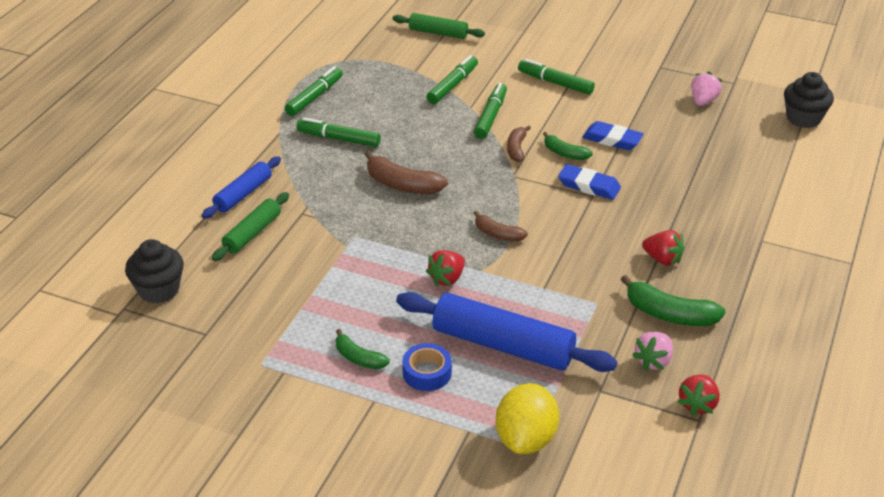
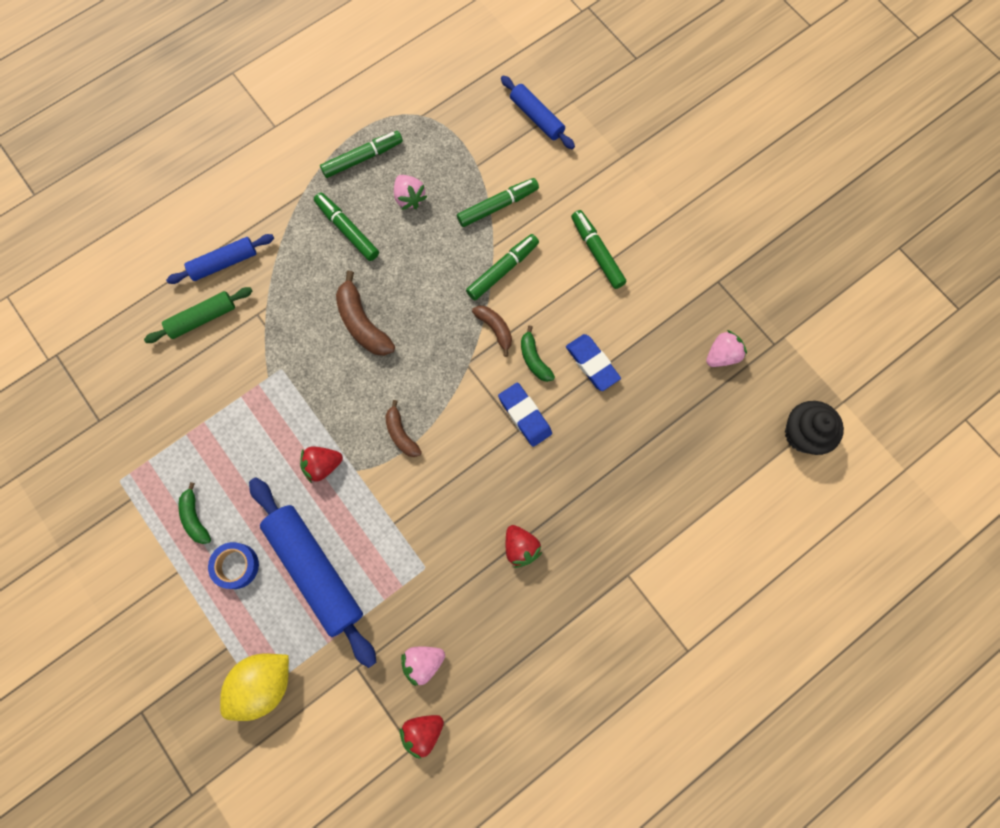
camera: 30 degrees right, 35 degrees up
(159, 290) = (92, 348): black cupcake -> none
(375, 105) = (409, 198): none -> pink strawberry
(438, 33) = (537, 117): green rolling pin -> blue rolling pin
(516, 149) = (495, 329): brown banana -> brown banana turned 105 degrees clockwise
(669, 314) = (476, 617): green banana -> none

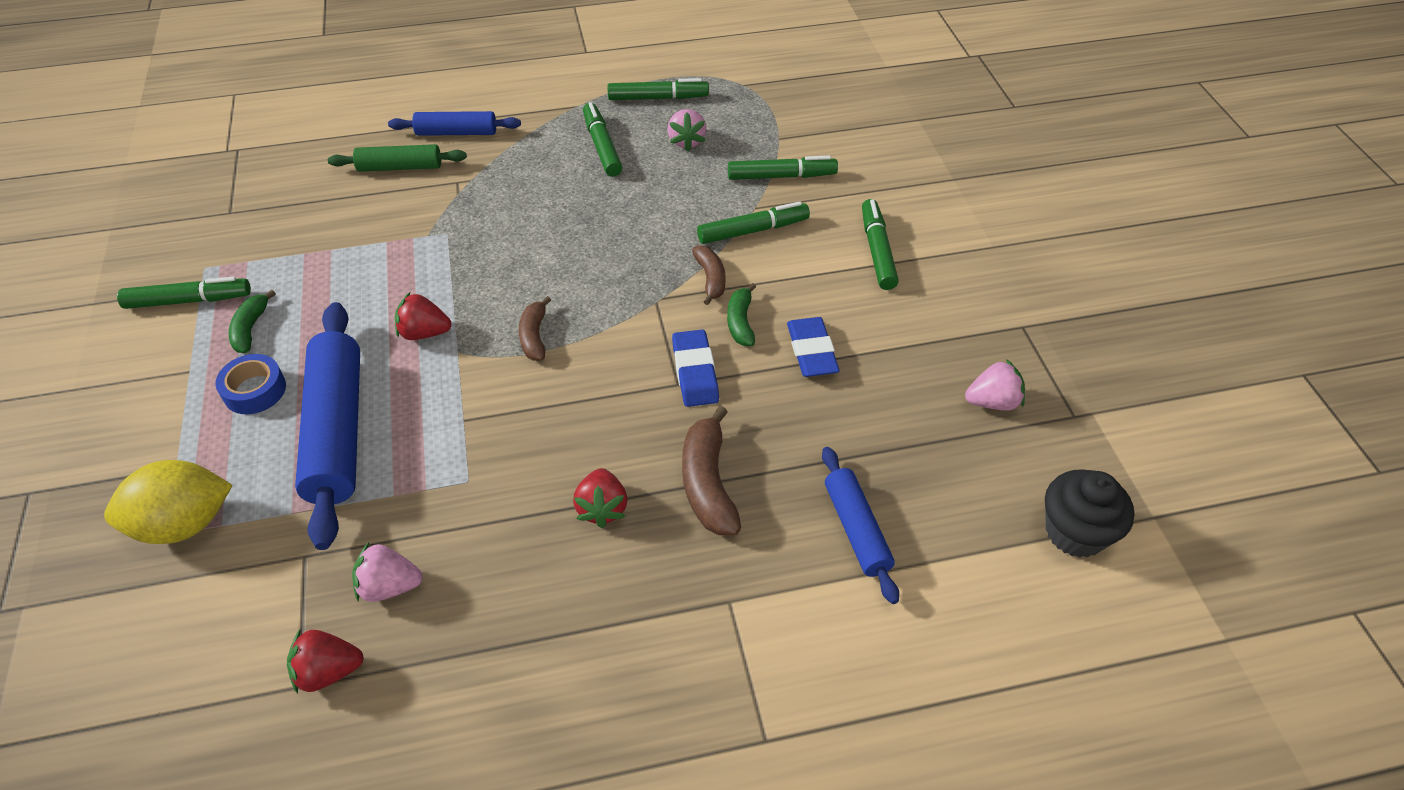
camera: 25 degrees right, 25 degrees down
(130, 514) = (188, 300): none -> green marker
(362, 323) = (563, 224): brown banana -> brown banana (708, 483)
(537, 117) = (870, 120): blue rolling pin -> blue rolling pin (856, 529)

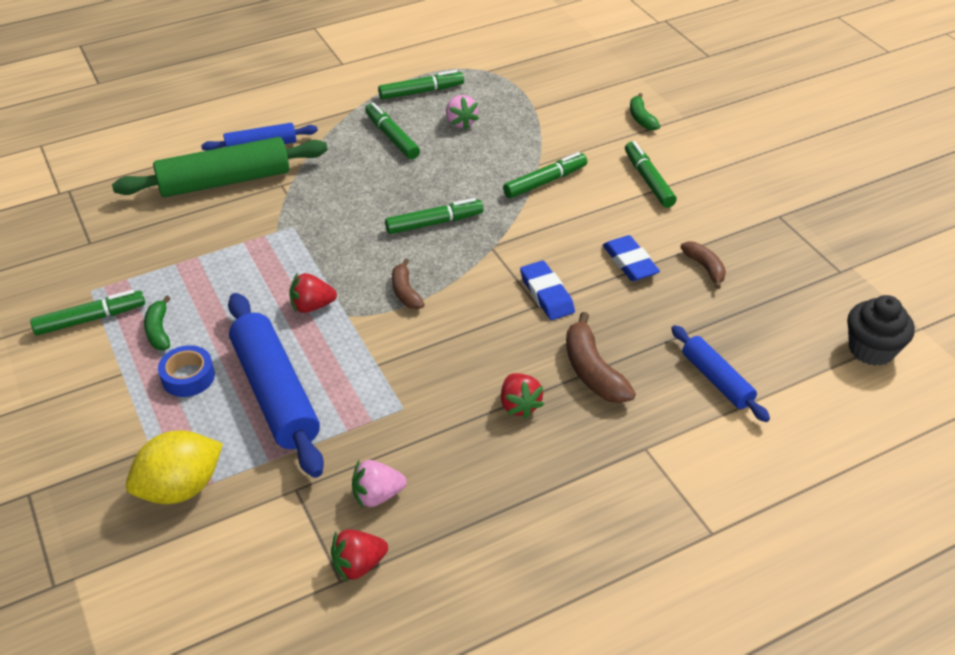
camera: 15 degrees left, 5 degrees down
(400, 167) = (225, 181): green rolling pin -> green rolling pin, size x1.77
(710, 279) = (528, 224): brown banana -> brown banana (705, 268)
(741, 322) = (566, 251): green banana -> green banana (641, 118)
(781, 176) = (549, 137): green marker -> green marker (434, 223)
(992, 402) = (778, 273): pink strawberry -> none

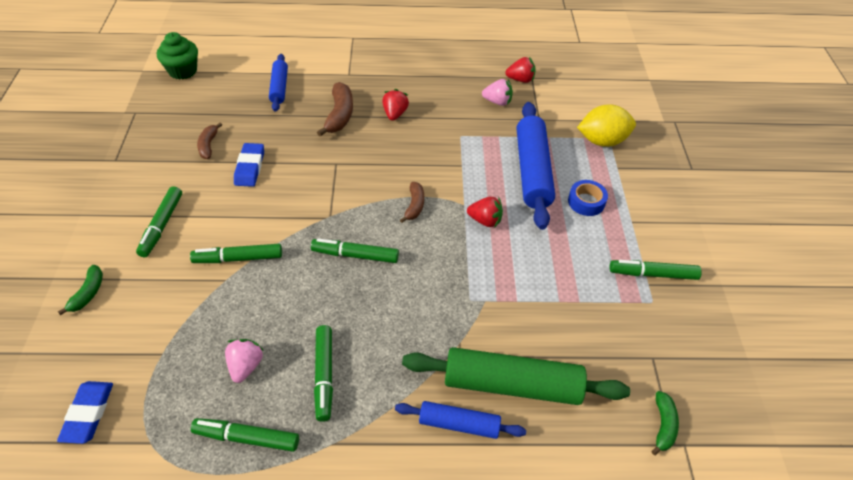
camera: 155 degrees left, 5 degrees up
(159, 330) = (601, 244): green banana -> green banana (663, 426)
(546, 294) = (323, 168): blue eraser -> blue eraser (88, 414)
(871, 349) = (183, 71): black cupcake -> green cupcake

